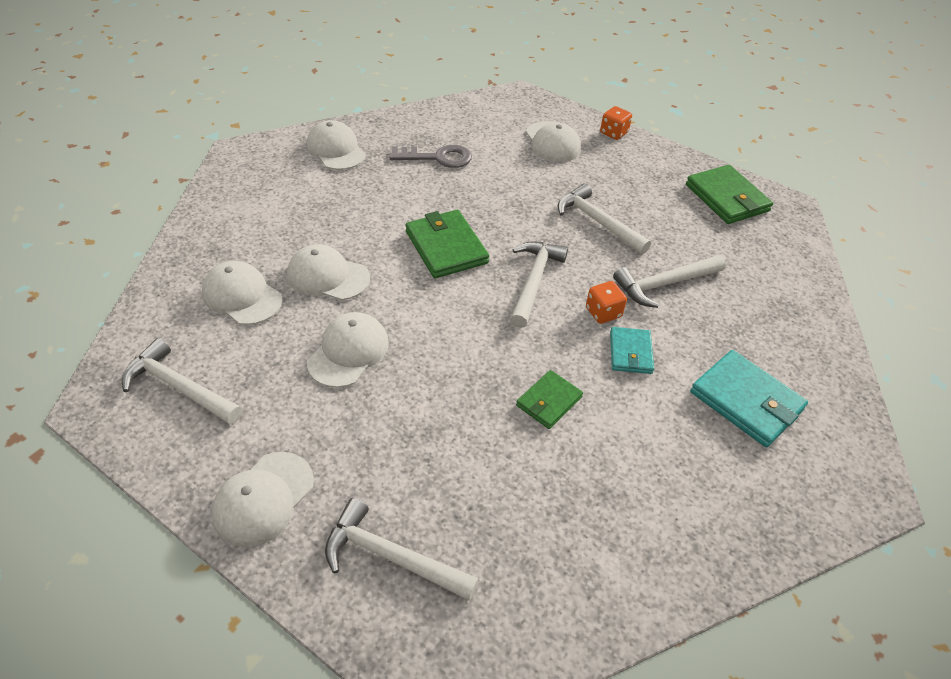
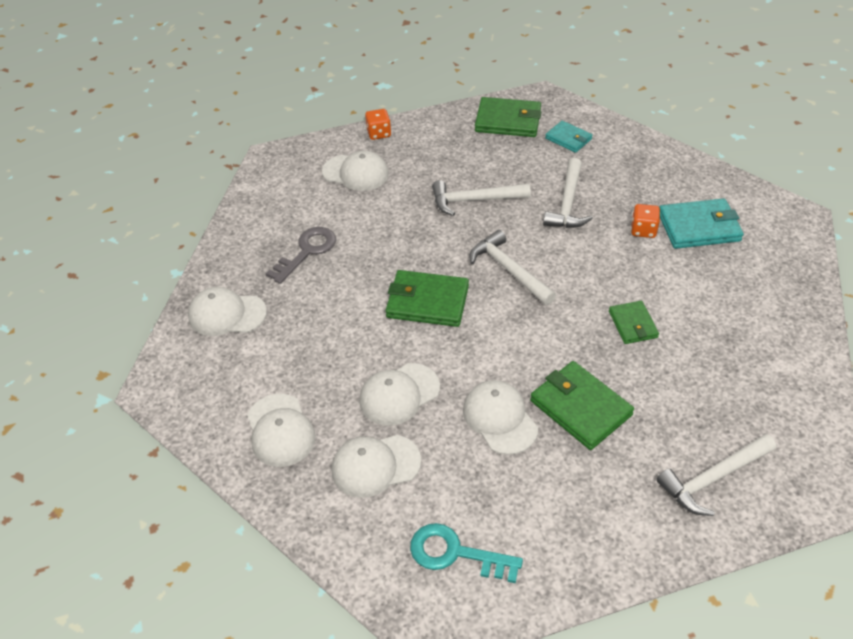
camera: 50 degrees left, 0 degrees up
(179, 387) = (456, 553): white hammer -> turquoise key
(263, 498) = (615, 537): white cap -> white cap (280, 430)
(405, 405) = (580, 407): none -> green wallet
(603, 312) = (570, 250): orange dice -> orange dice (643, 230)
(630, 353) = (619, 257): turquoise wallet -> turquoise wallet (568, 139)

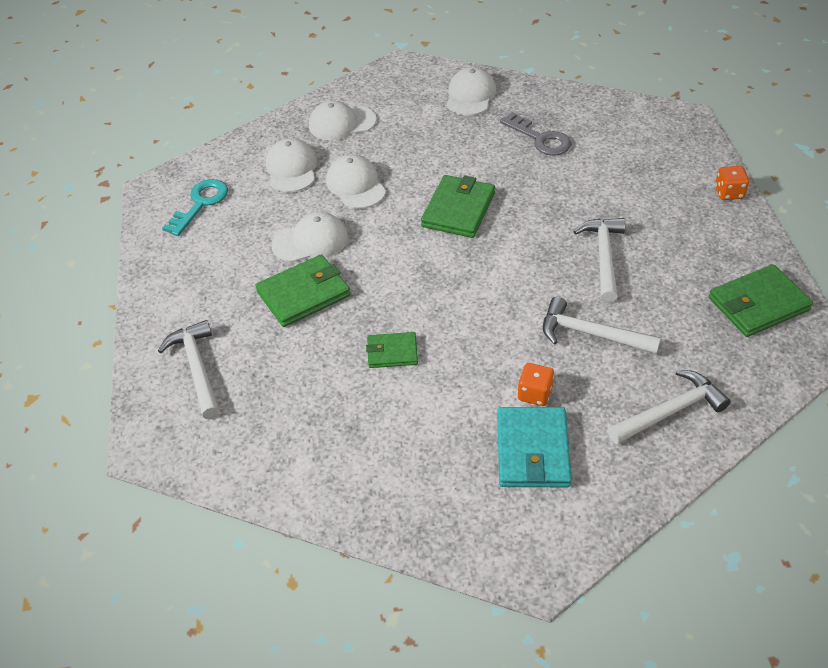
camera: 100 degrees right, 0 degrees up
(356, 173) = (657, 173): white cap -> none
(508, 121) = (758, 304): green wallet -> green wallet turned 45 degrees clockwise
(509, 270) = (490, 270): white hammer -> white hammer (670, 411)
(568, 139) = (719, 357): turquoise wallet -> none

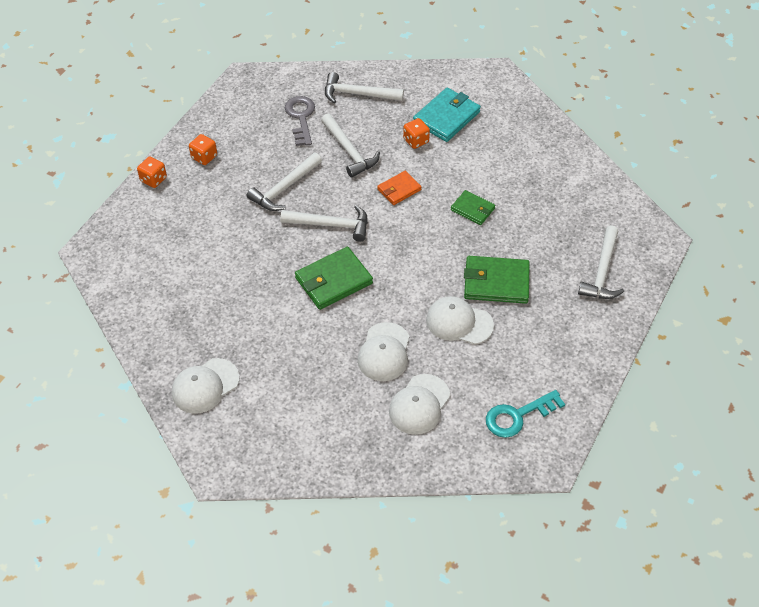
camera: 145 degrees left, 5 degrees up
(341, 123) = (337, 430): white cap -> none
(491, 325) = (399, 189): none -> orange wallet
(517, 252) = (331, 225): none -> white hammer
(540, 138) = (208, 303): grey key -> grey key (301, 118)
(719, 238) = (204, 157): none -> orange dice
(758, 304) = (241, 112): green wallet -> none

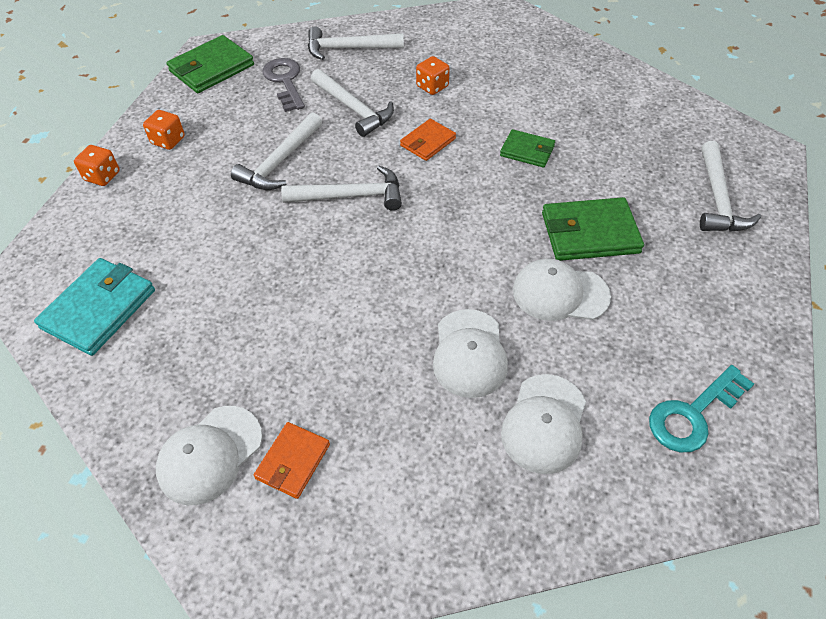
camera: 10 degrees left, 0 degrees up
(255, 399) = (293, 461): none -> orange wallet
(333, 281) = (371, 266): green wallet -> green wallet (211, 68)
(446, 117) = (461, 58): turquoise wallet -> turquoise wallet (99, 309)

